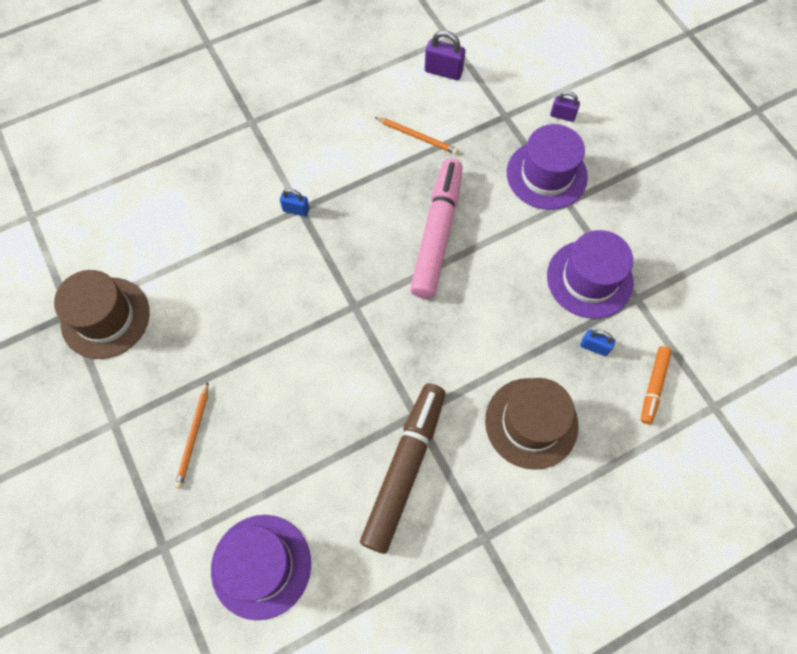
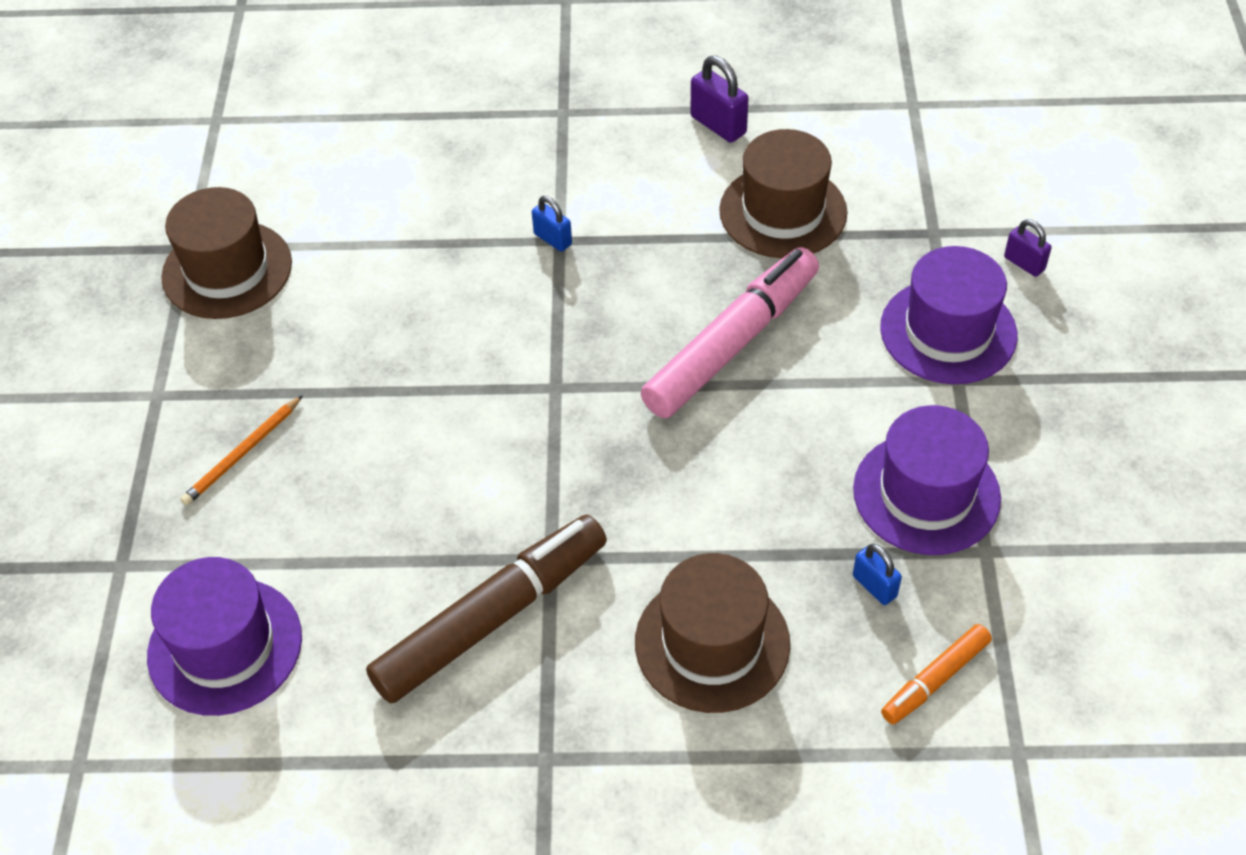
camera: 30 degrees right, 15 degrees down
(417, 136) = (783, 211): orange pencil -> brown hat
(443, 71) = (876, 143): purple padlock -> purple padlock (718, 125)

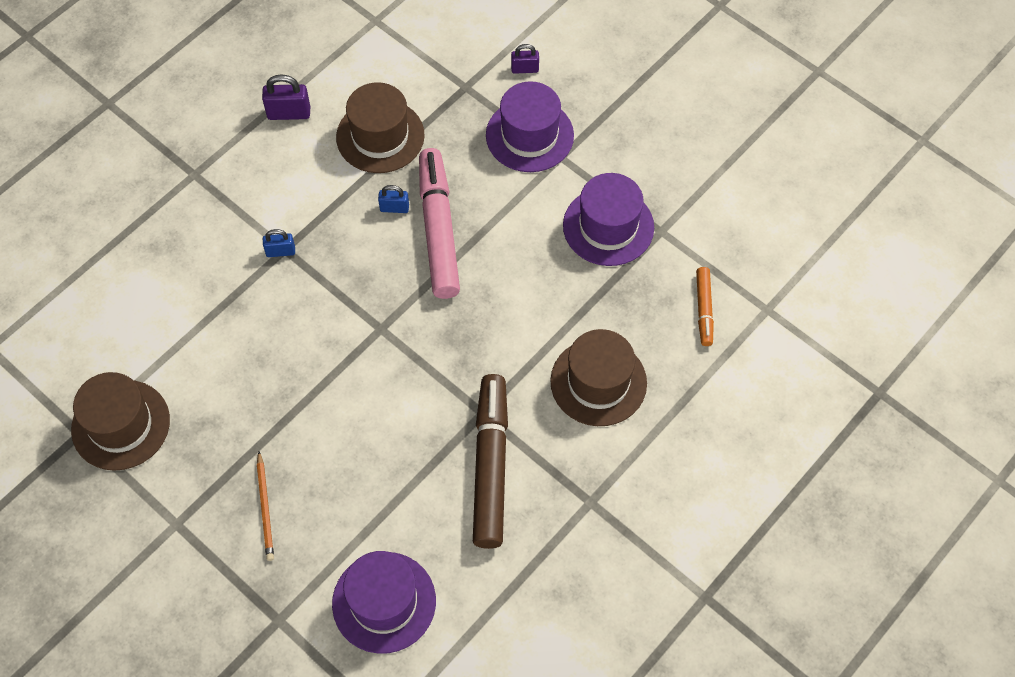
camera: 50 degrees left, 10 degrees up
(874, 586) = (635, 291): blue padlock -> blue padlock (394, 208)

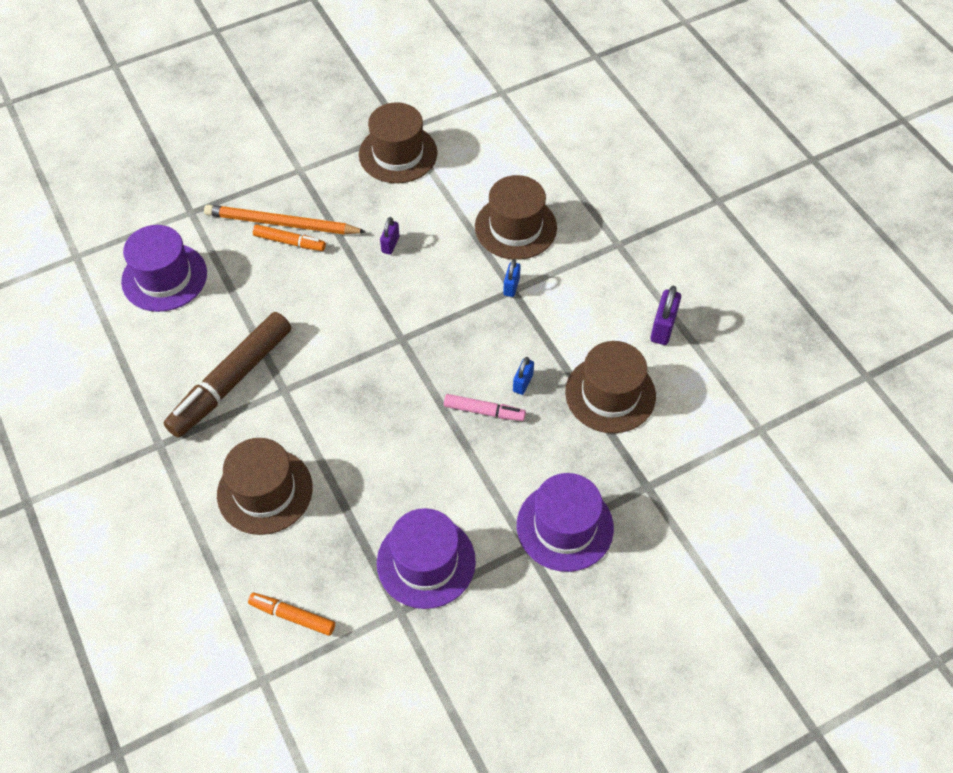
camera: 110 degrees right, 5 degrees down
(199, 271) = (515, 227): none -> brown hat
(265, 508) = (282, 224): orange pencil -> orange pencil, size x1.73
(290, 488) = (289, 242): none -> orange marker
(438, 230) = (483, 411): pink marker -> pink marker, size x0.50
(490, 466) = (232, 380): brown marker -> brown marker turned 105 degrees clockwise
(525, 69) = (653, 551): purple padlock -> purple padlock (390, 244)

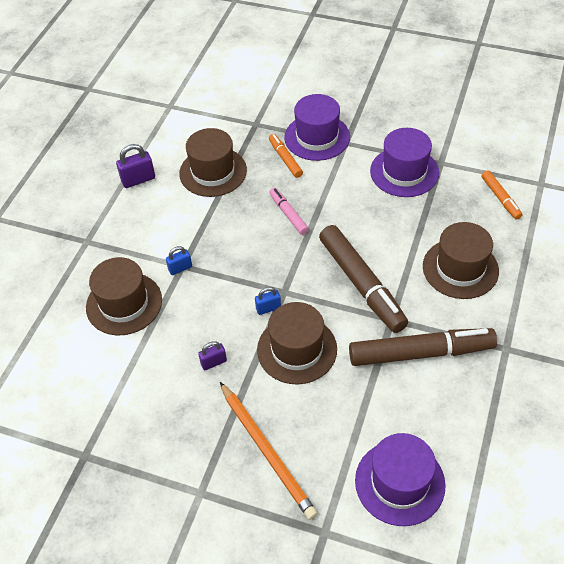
camera: 130 degrees left, 5 degrees down
(289, 242) = (278, 429): orange marker -> orange marker (285, 159)
(342, 400) = (361, 283): none -> brown marker
(398, 154) = (116, 436): brown hat -> brown hat (297, 349)
(523, 383) = (249, 212): blue padlock -> blue padlock (268, 308)

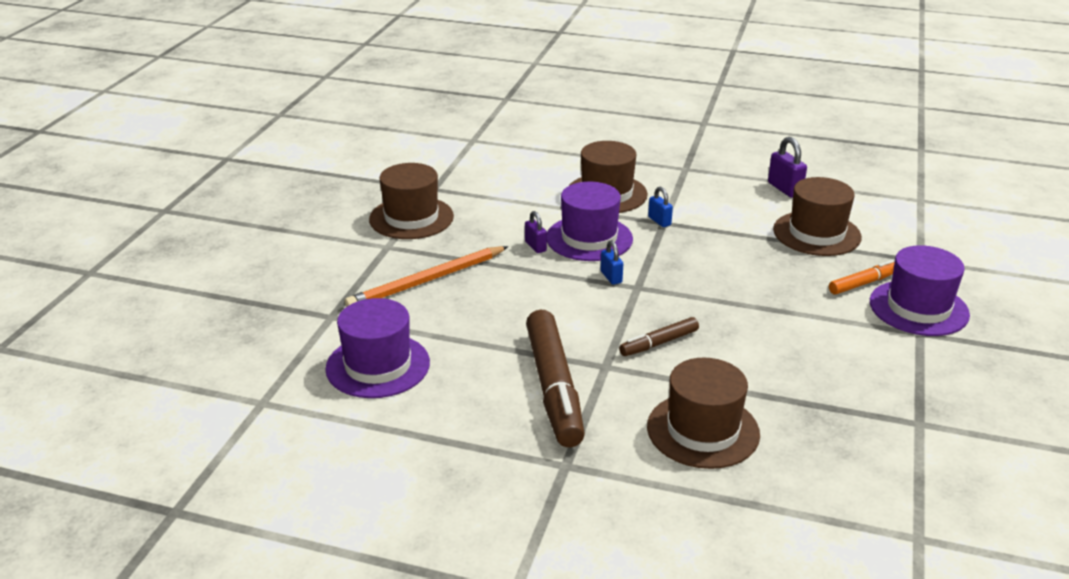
camera: 85 degrees right, 20 degrees down
(288, 214) = (762, 288): pink marker -> none
(297, 349) = (555, 297): brown hat -> brown hat (411, 218)
(361, 283) = (659, 343): brown marker -> brown marker, size x0.50
(404, 172) = (882, 385): purple hat -> purple hat (589, 238)
(500, 198) = (863, 484): orange marker -> none

